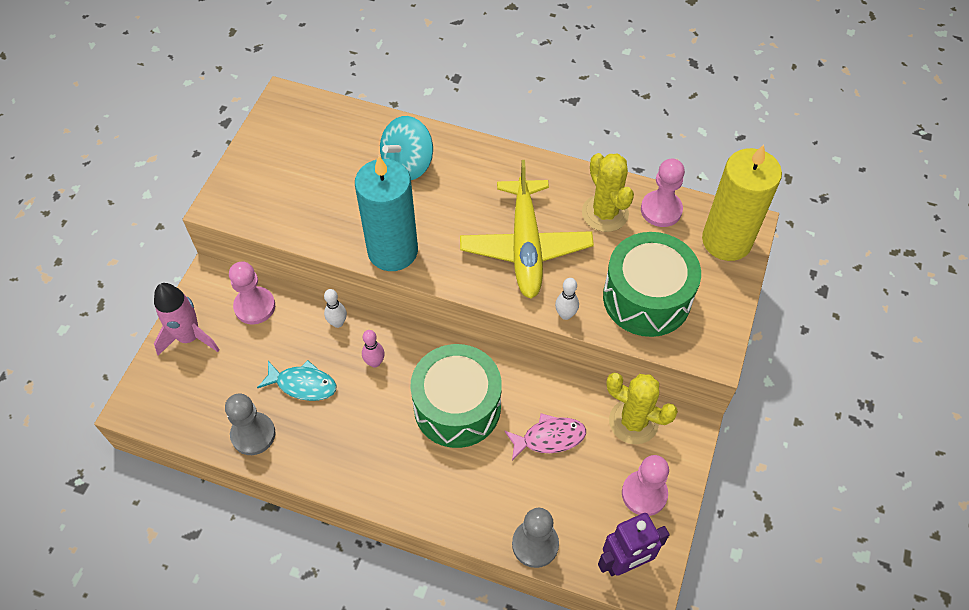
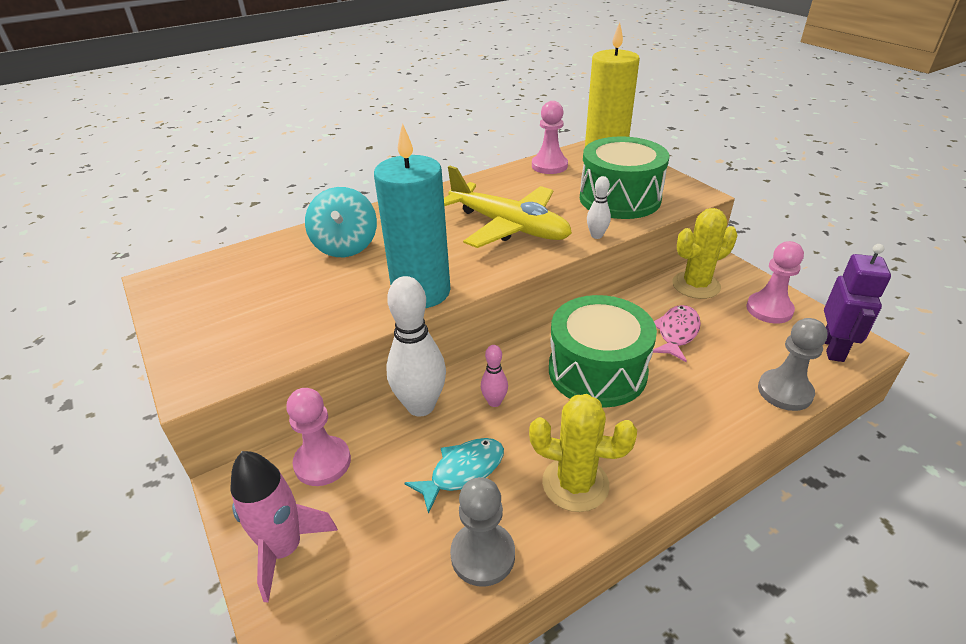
camera: 50 degrees left, 20 degrees down
(338, 323) = (421, 406): white bowling pin -> white bowling pin, size x2.08
(605, 213) = (523, 185): yellow cactus -> yellow cactus (575, 484)

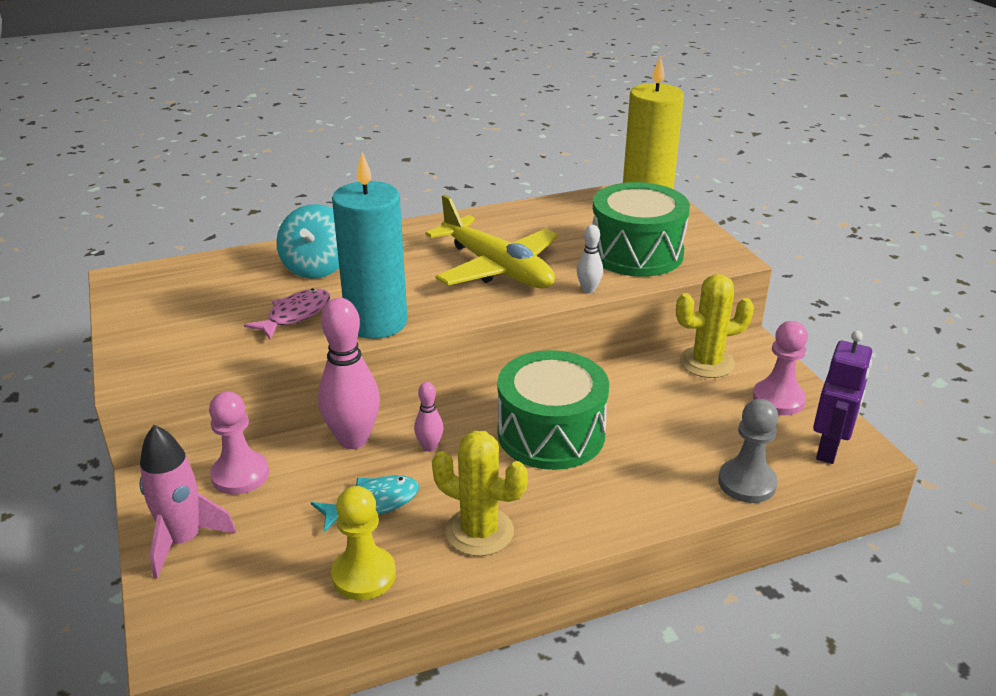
camera: 10 degrees right, 5 degrees down
(421, 406) = (353, 439): white bowling pin -> pink bowling pin
(483, 555) = (364, 575): grey pawn -> yellow pawn
(549, 166) = (575, 207): pink pawn -> none
(676, 333) = (658, 408): pink fish -> pink fish (295, 315)

